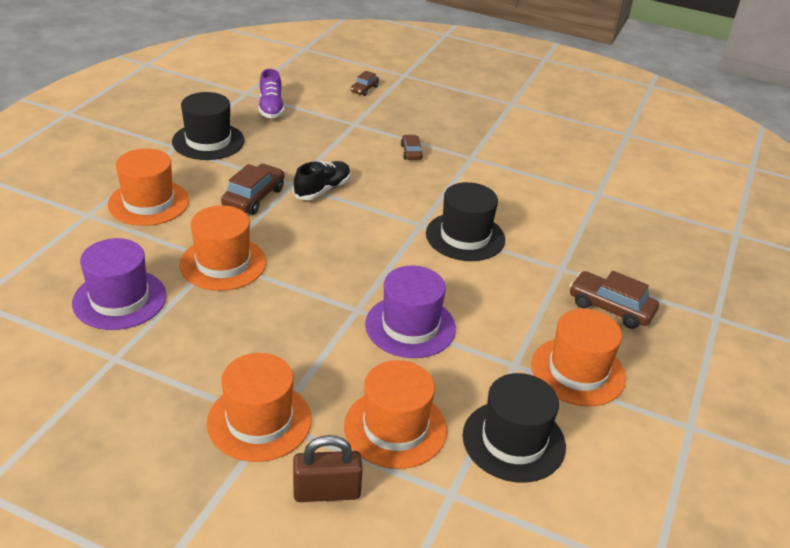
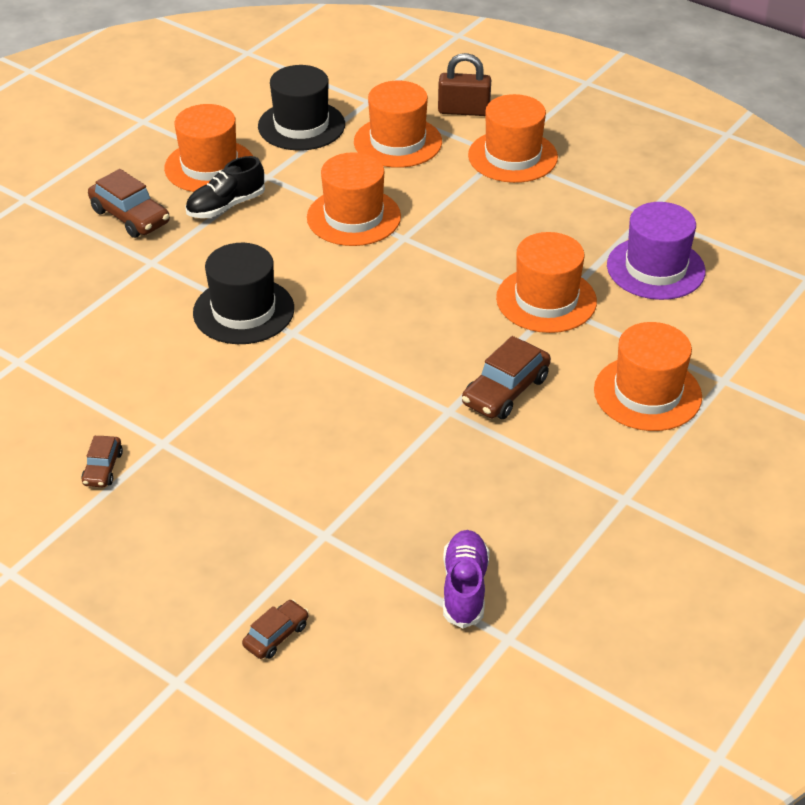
camera: 165 degrees left, 5 degrees up
(208, 141) = (573, 508): black hat -> none
(322, 190) = (408, 397): black shoe -> black shoe (226, 206)
(410, 326) = (353, 217): purple hat -> orange hat
(411, 152) = (253, 460): brown car -> brown car (103, 468)

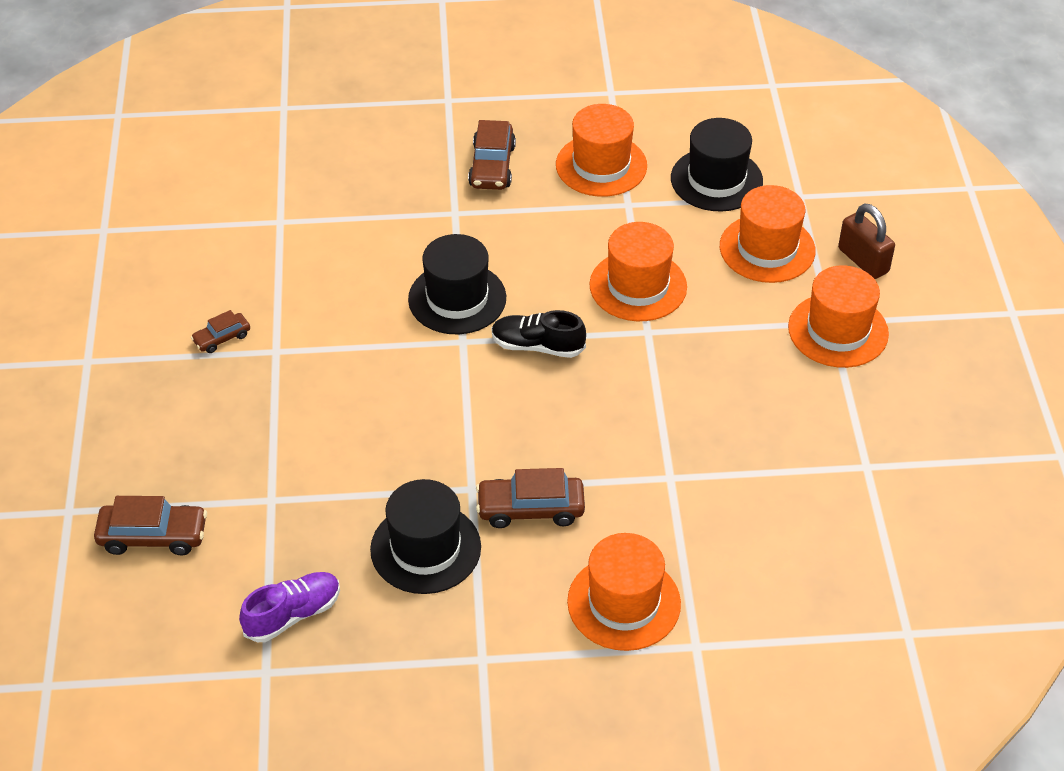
camera: 50 degrees right, 5 degrees up
(226, 206) = (565, 206): black shoe -> black shoe (537, 346)
(276, 635) = (153, 536): brown car -> brown car, size x1.72
(481, 470) = (425, 548): none -> black hat
(546, 300) = (670, 467): orange hat -> none
(655, 268) = (795, 516): purple hat -> none

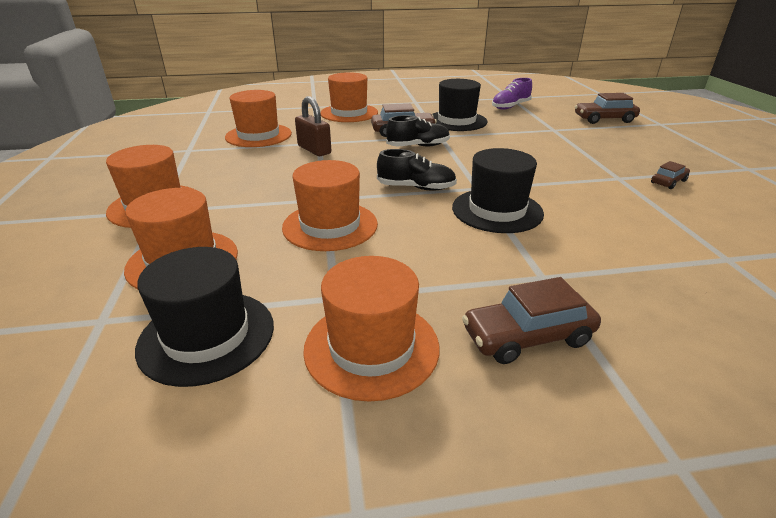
camera: 175 degrees right, 15 degrees down
(492, 166) = (527, 337): brown car -> brown car turned 105 degrees counterclockwise
(515, 454) = (418, 146): none -> black shoe
(773, 511) = (258, 135): none -> orange hat
(863, 260) = (82, 256): brown padlock -> brown padlock (314, 150)

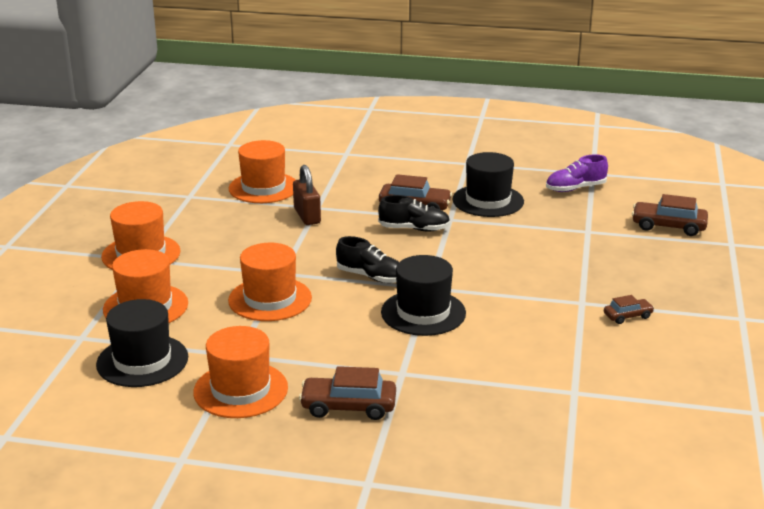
camera: 20 degrees right, 5 degrees down
(349, 113) = (377, 170): orange hat -> none

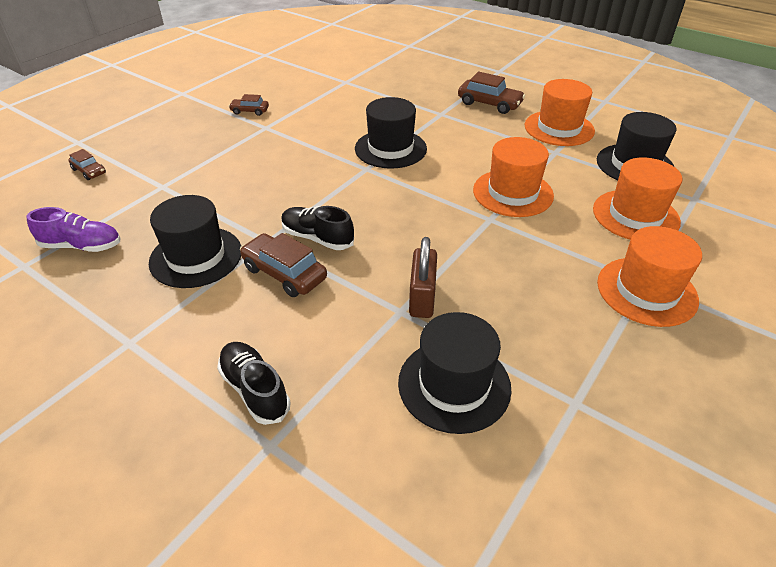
camera: 155 degrees left, 15 degrees up
(263, 188) = (454, 385): orange hat -> black hat
(371, 277) = (407, 192): black shoe -> black shoe (255, 390)
(668, 226) = (89, 171): brown car -> brown car, size x0.58

